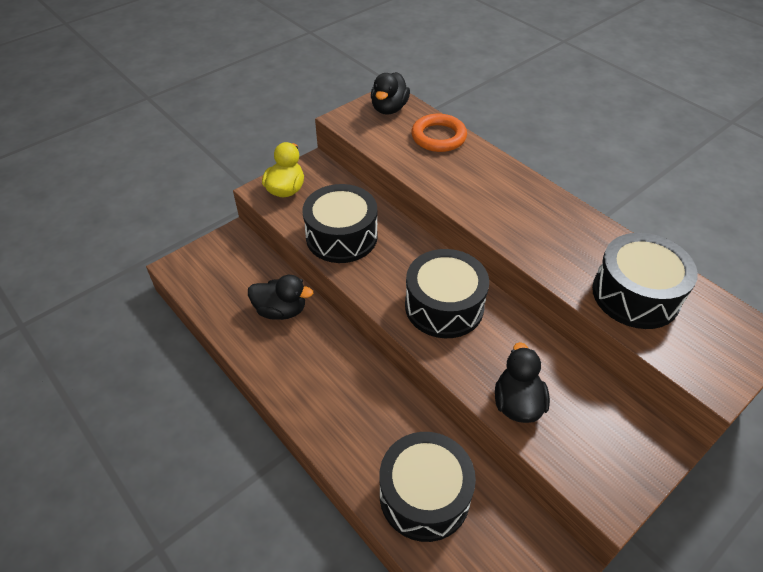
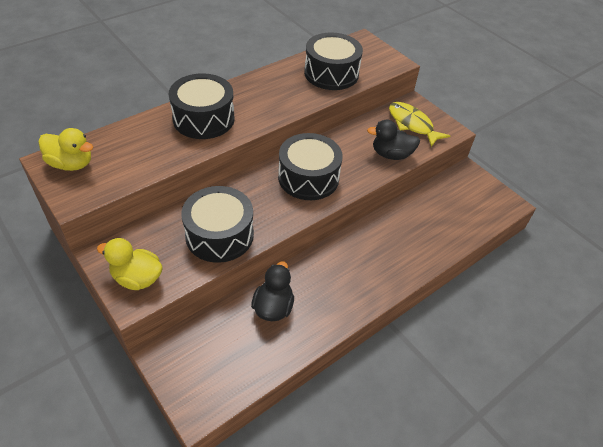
camera: 90 degrees left, 0 degrees up
(389, 109) = (71, 164): black duck -> yellow duck
(424, 495) = (438, 225): black drum -> black drum (203, 119)
(438, 137) = (133, 136): orange ring -> none
(603, 437) = (412, 124): none -> yellow fish

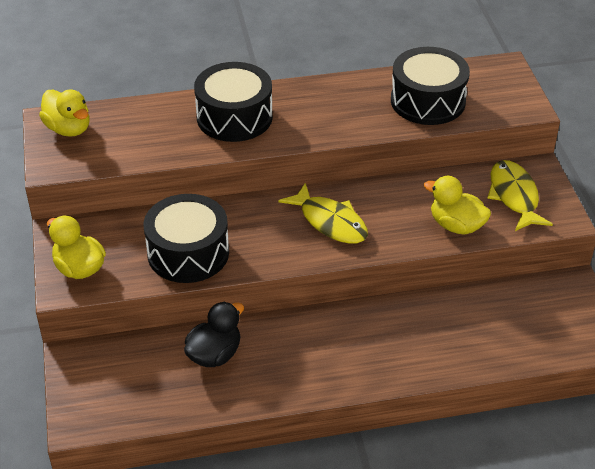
camera: 30 degrees right, 5 degrees down
(308, 178) = (330, 222): black drum -> yellow fish
(391, 154) = (456, 225): black duck -> yellow duck

